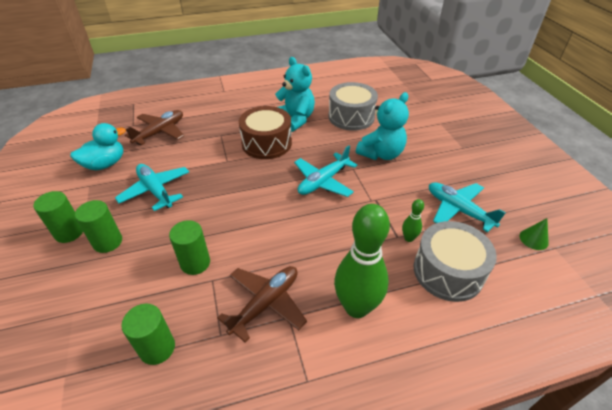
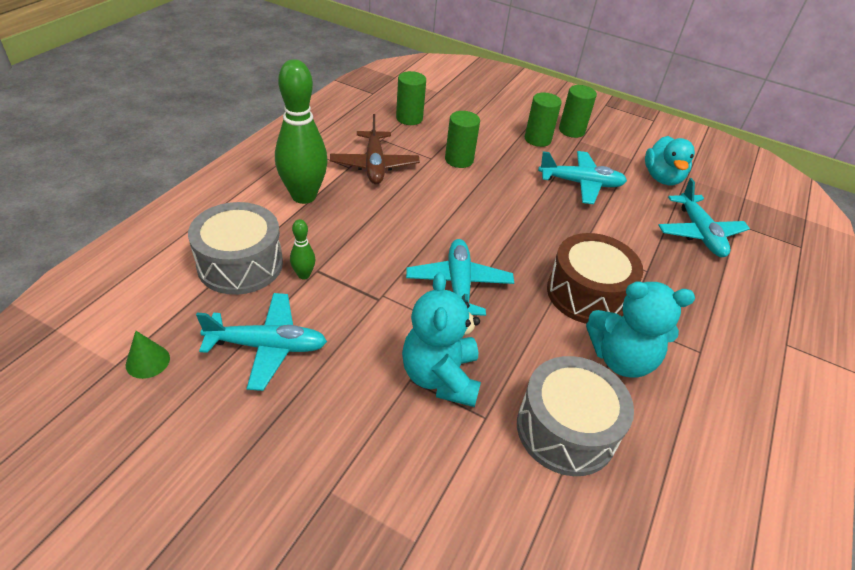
camera: 130 degrees right, 0 degrees up
(160, 132) = (699, 233): brown plane -> turquoise plane

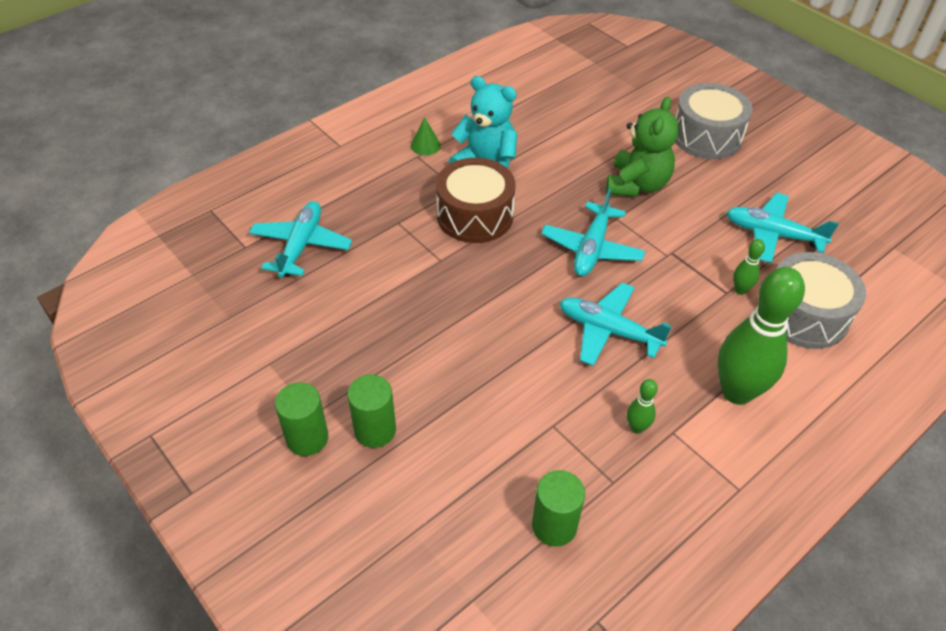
camera: 155 degrees left, 5 degrees up
(148, 361) = (868, 244): green cone -> green cone (425, 145)
(374, 165) = (637, 427): brown plane -> green bowling pin
(440, 377) = (637, 185): turquoise teddy bear -> green teddy bear
(459, 160) = (515, 413): green cylinder -> none
(566, 429) = (560, 138): grey drum -> grey drum (706, 136)
(580, 183) = (377, 337): turquoise plane -> turquoise plane (608, 331)
(662, 178) = (262, 323): turquoise duck -> none

